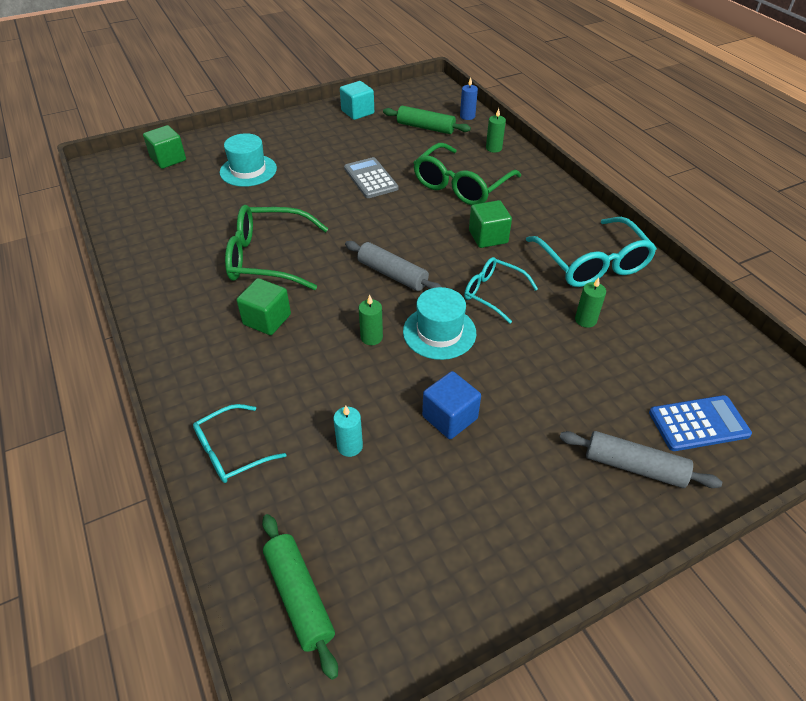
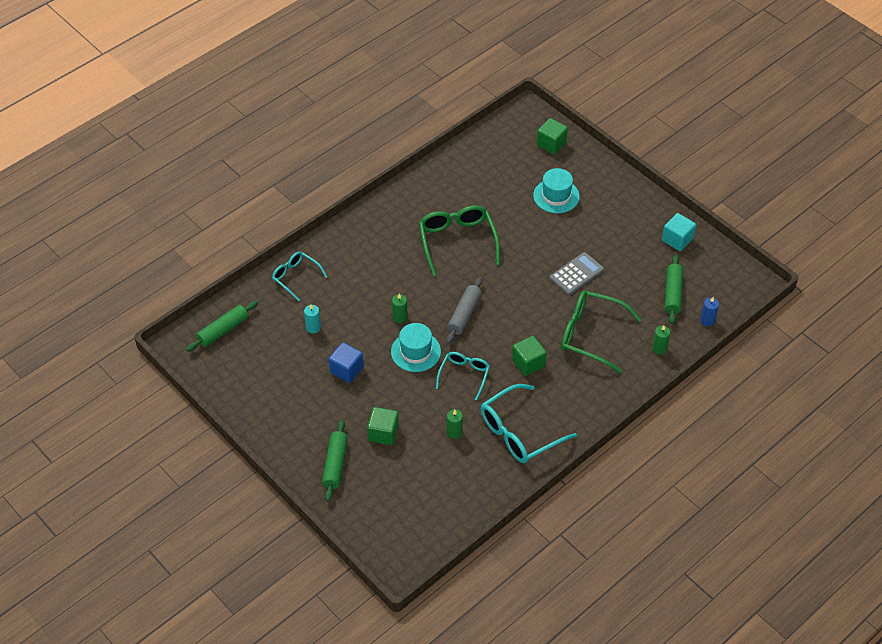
camera: 75 degrees right, 5 degrees up
(267, 319) = (398, 260): green cube -> green cube (383, 433)
(634, 466) = (335, 464): grey rolling pin -> green rolling pin
(698, 423) = (378, 498): blue calculator -> none

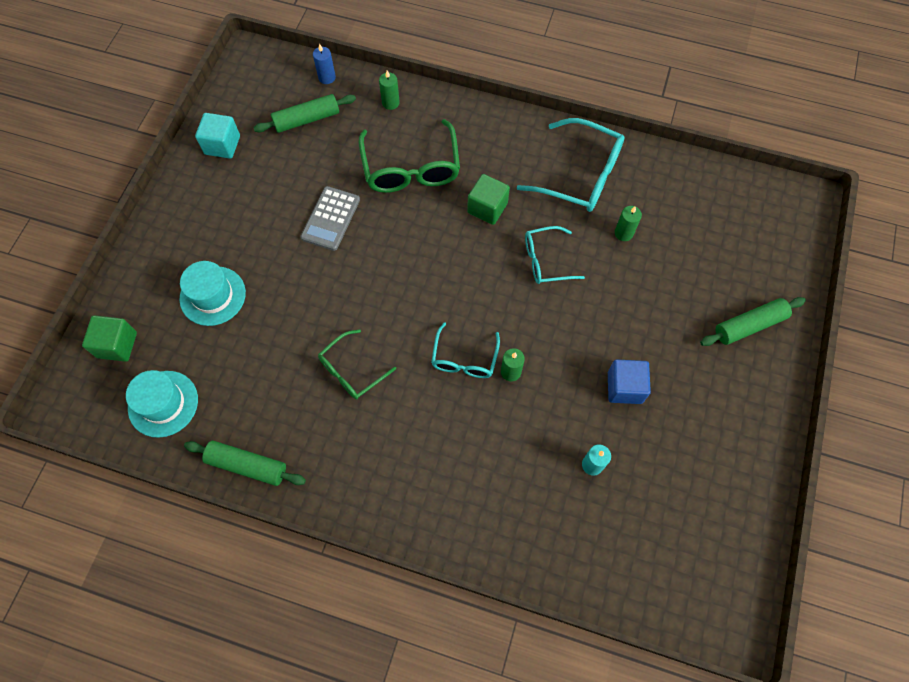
camera: 120 degrees left, 15 degrees up
(223, 330) = (674, 580): green rolling pin -> green rolling pin (247, 465)
(295, 277) = (529, 540): turquoise glasses -> turquoise glasses (464, 359)
(383, 433) = (676, 300): green cube -> none
(416, 351) = (548, 326): turquoise hat -> turquoise hat (163, 403)
(457, 241) = (351, 371): green glasses -> green glasses, size x0.60
(464, 314) = (461, 304): grey rolling pin -> none
(576, 274) = (331, 219): grey calculator -> grey calculator turned 90 degrees counterclockwise

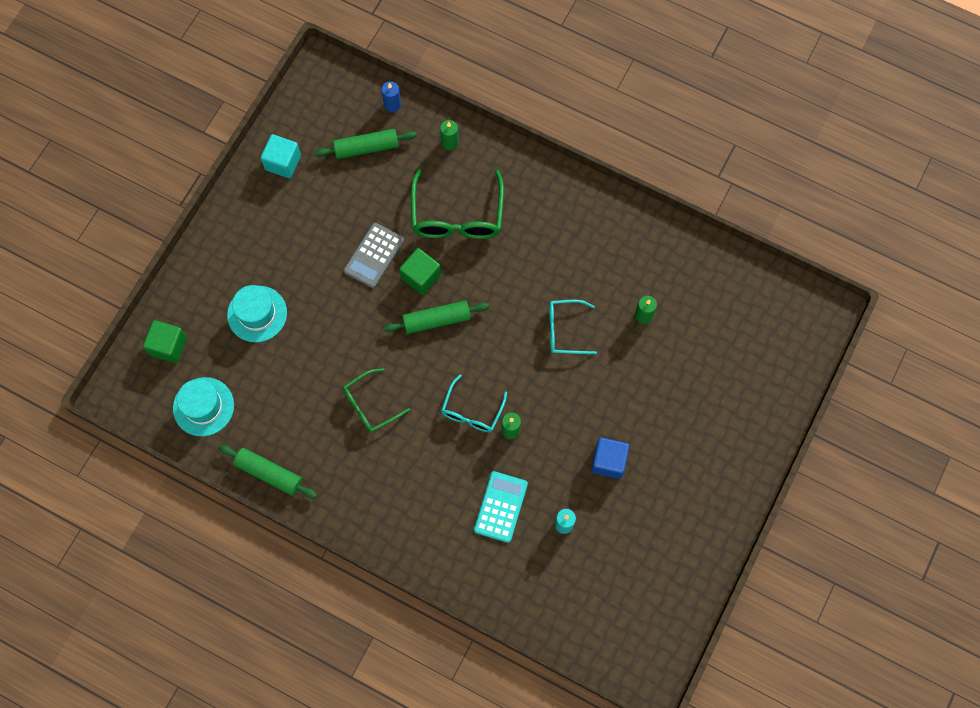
camera: 10 degrees right, 5 degrees up
(487, 208) = (521, 269): green cube -> green cube (421, 276)
(517, 457) = (500, 507): none -> turquoise calculator
(580, 175) = (617, 250): turquoise glasses -> none
(749, 325) = (736, 424): green rolling pin -> green rolling pin (436, 320)

